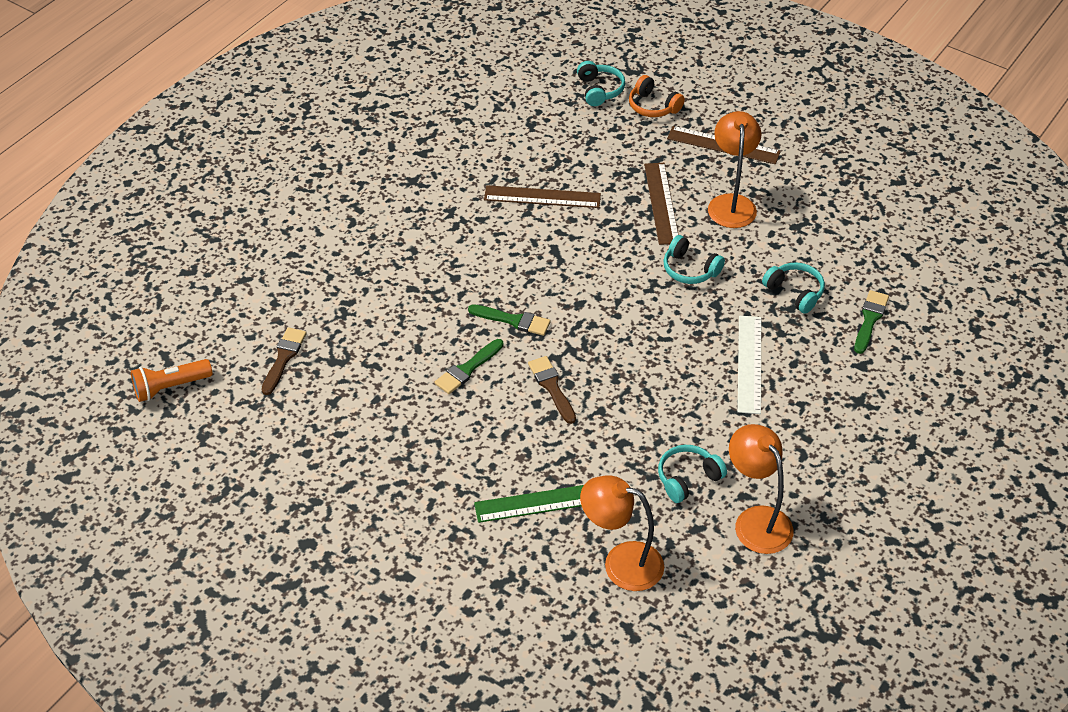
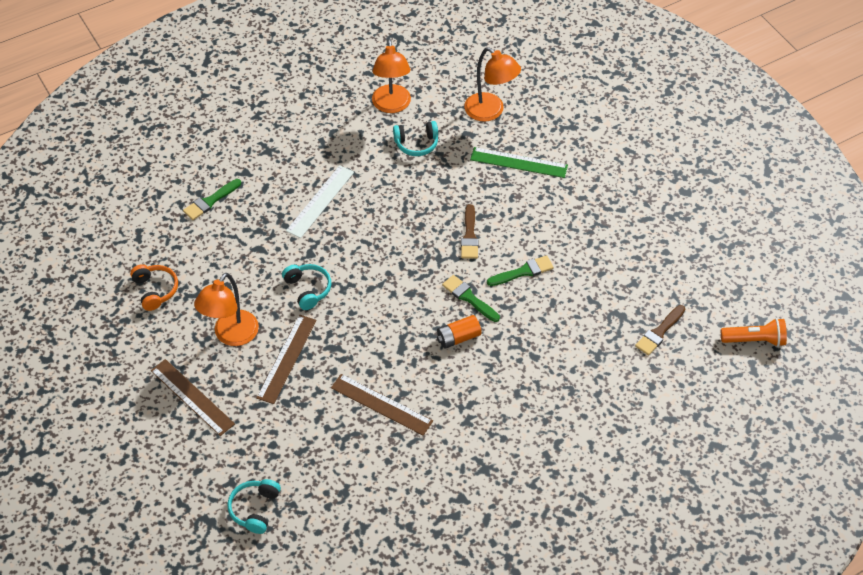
camera: 155 degrees left, 5 degrees up
(502, 278) = (458, 337): none -> orange battery
(653, 106) = (220, 467): orange headphones -> orange headphones (155, 290)
(795, 292) = (245, 241): turquoise headphones -> none

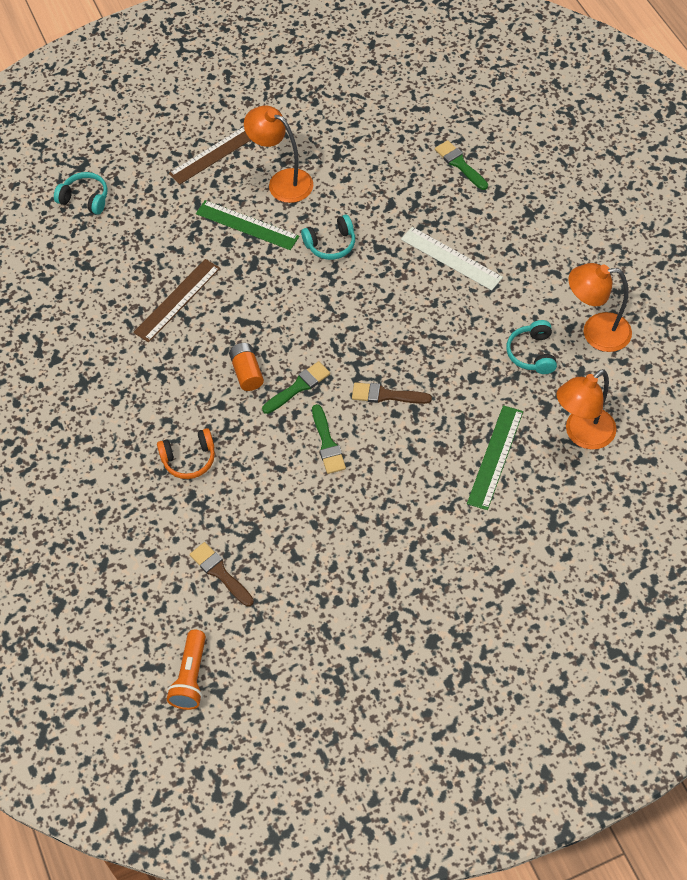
camera: 100 degrees right, 5 degrees up
(155, 290) = (347, 123): orange headphones -> orange headphones (189, 459)
(287, 358) = (247, 225): brown ruler -> green ruler

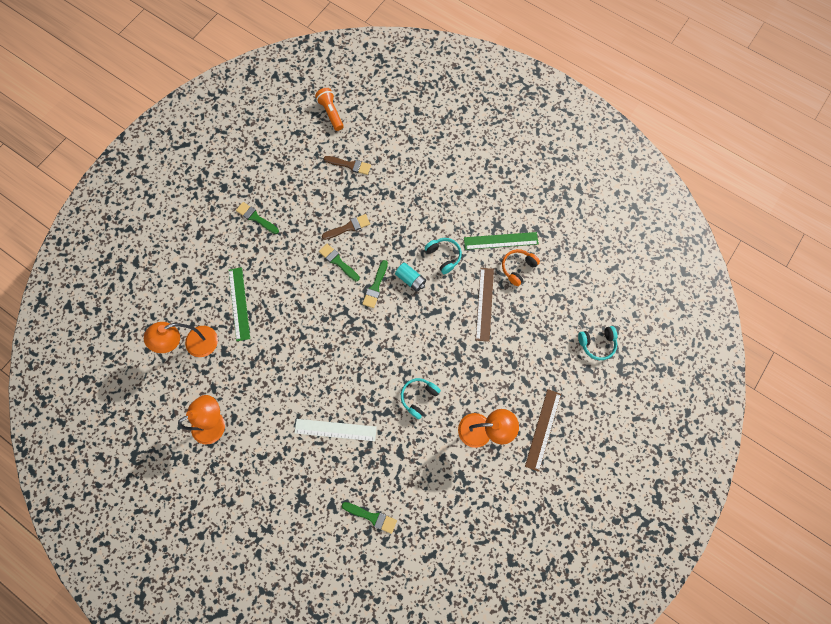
camera: 145 degrees right, 15 degrees up
(189, 459) = (407, 213): orange headphones -> orange headphones (517, 268)
(247, 225) = (481, 382): green ruler -> green ruler (501, 241)
(247, 372) = (410, 279): orange battery -> turquoise battery
(386, 395) = (322, 309): brown brush -> brown brush (348, 227)
(408, 566) = (256, 217): none -> green brush
(532, 353) = (249, 385): turquoise headphones -> turquoise headphones (444, 256)
(582, 435) = (194, 344): orange lamp -> orange lamp turned 135 degrees counterclockwise

